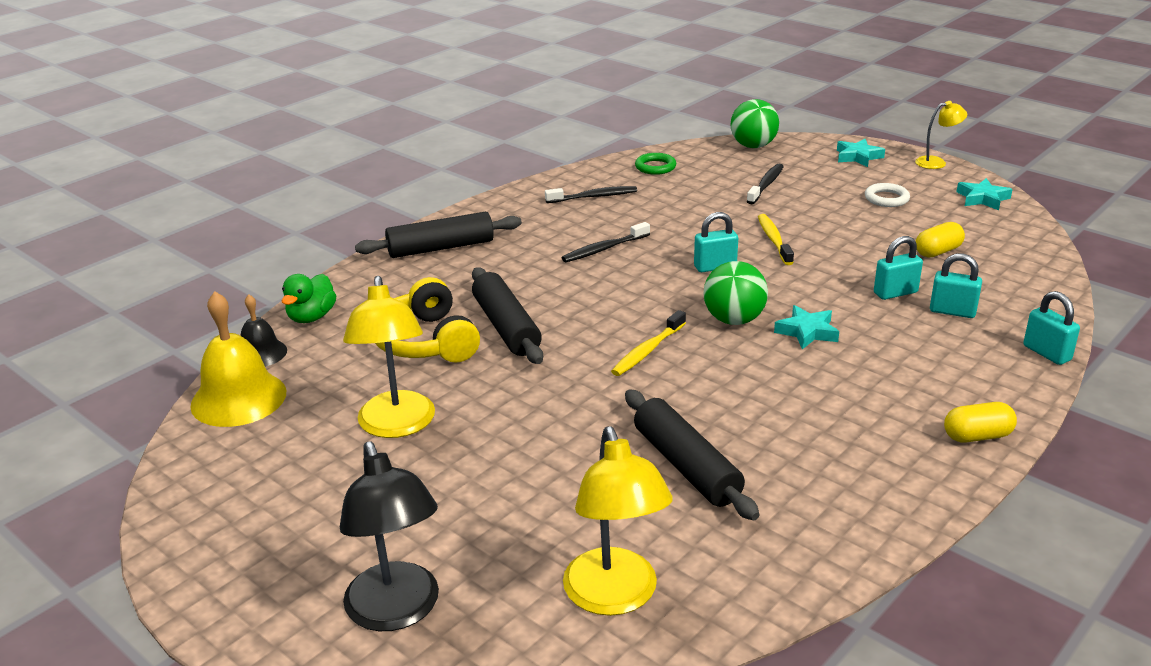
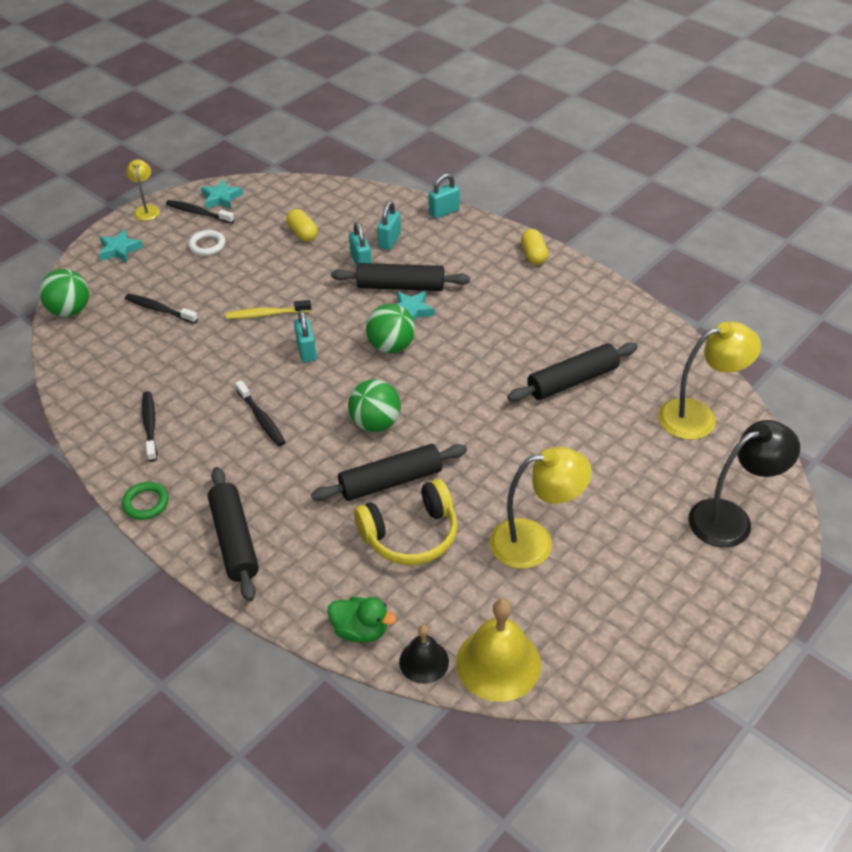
camera: 90 degrees left, 15 degrees up
(597, 314) = (375, 423): none -> green ball
(647, 351) = (432, 395): yellow toothbrush -> none
(655, 167) = (94, 380): green ring -> green ring (146, 503)
(855, 323) = (400, 286): none -> black rolling pin
(946, 189) = (198, 213): none -> black toothbrush

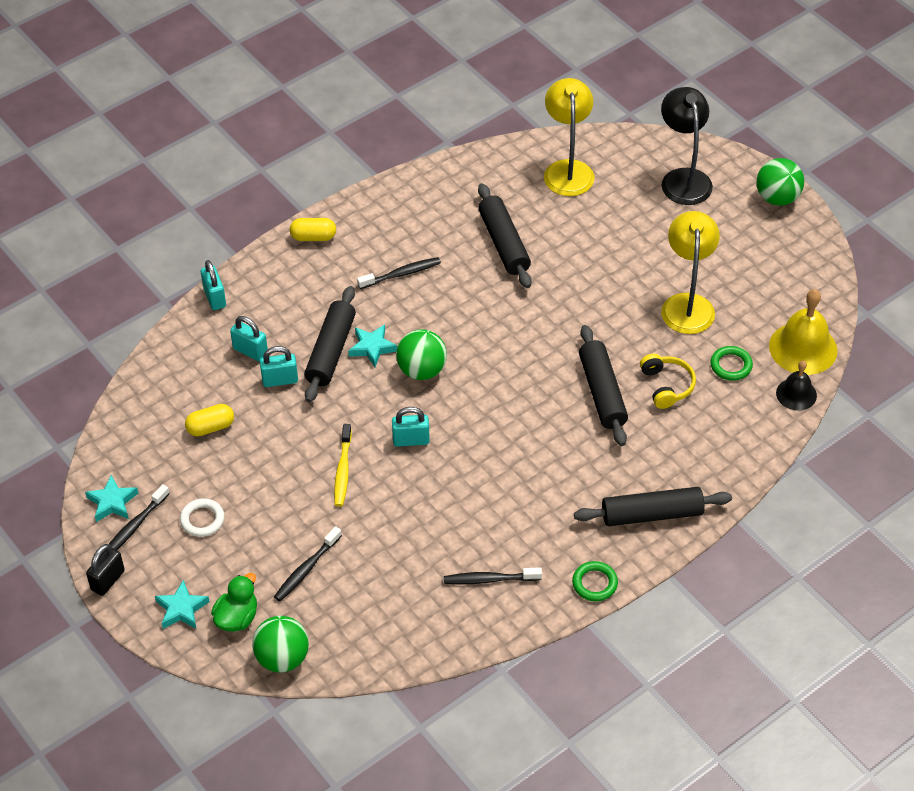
camera: 80 degrees left, 5 degrees up
(147, 209) = (108, 580): yellow lamp -> black padlock
(261, 419) = (500, 484): black toothbrush -> black toothbrush (401, 274)
(360, 630) = (762, 432): green duck -> green duck (237, 618)
(375, 423) = (526, 395): green ball -> green ball (777, 198)
(410, 535) = (666, 386): yellow headphones -> yellow headphones, size x0.66
(453, 591) = (731, 365): none -> green ring

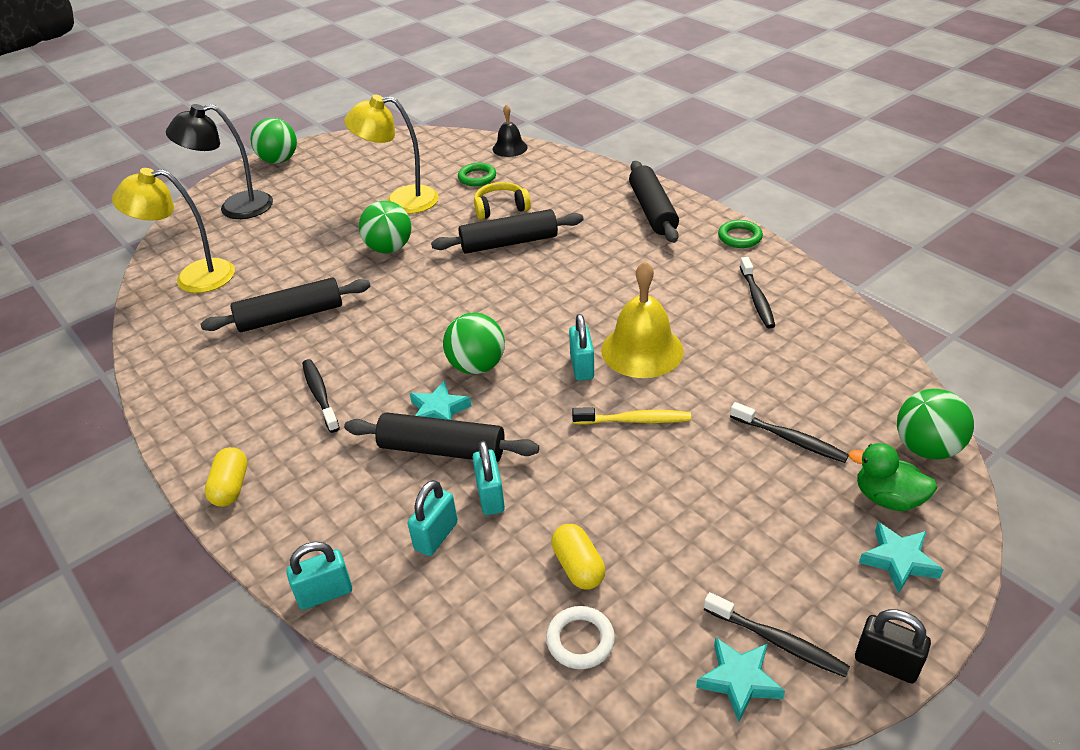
camera: 90 degrees left, 10 degrees down
(202, 520) = (743, 556): white ring -> white ring (580, 640)
(601, 301) = (389, 248): none -> green ball
(803, 348) = (459, 146): yellow bell -> yellow bell (642, 350)

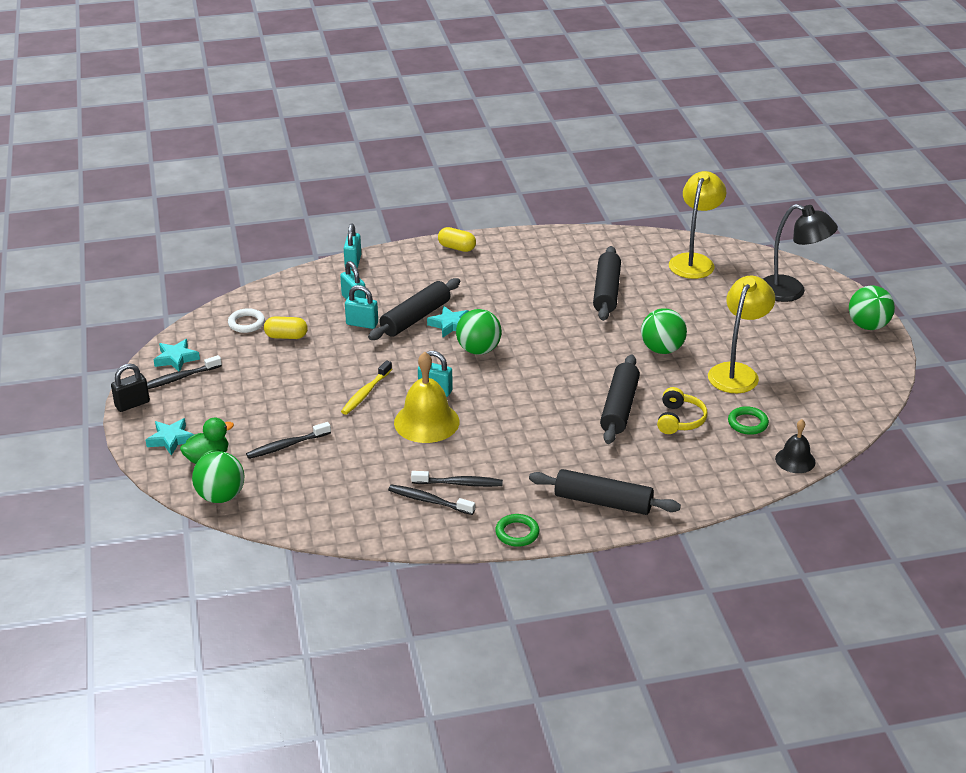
camera: 115 degrees right, 5 degrees down
(235, 208) = (791, 292): black lamp -> black lamp turned 105 degrees clockwise
(320, 395) = (508, 287): black toothbrush -> black toothbrush (459, 483)

